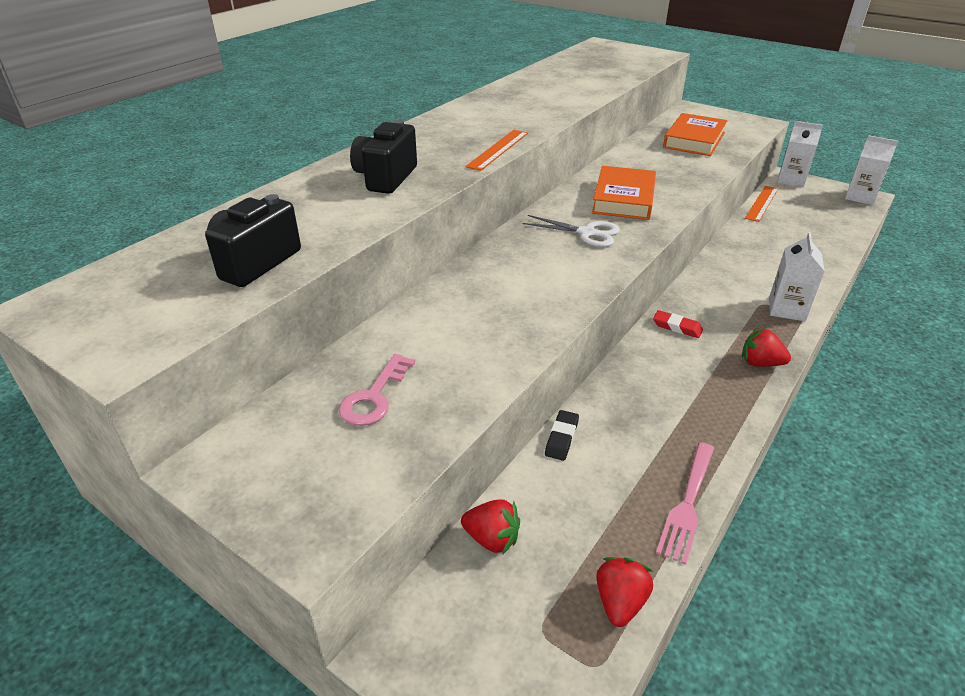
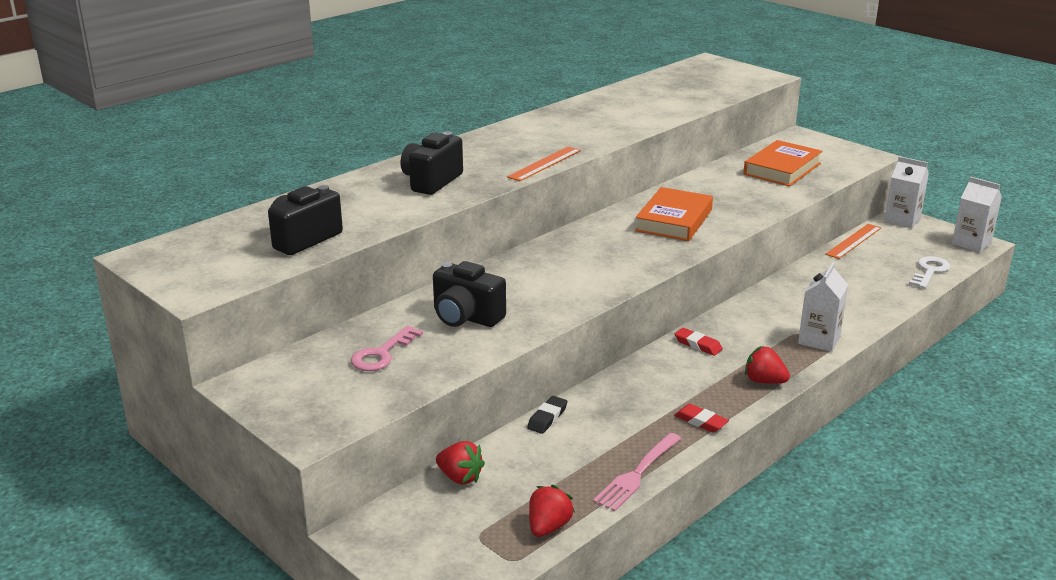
camera: 10 degrees right, 10 degrees down
(457, 334) = (466, 317): none -> black camera
(587, 233) = (621, 248): white scissors -> none
(722, 422) = (701, 421): none -> red eraser
(842, 227) = (929, 271): none -> white key

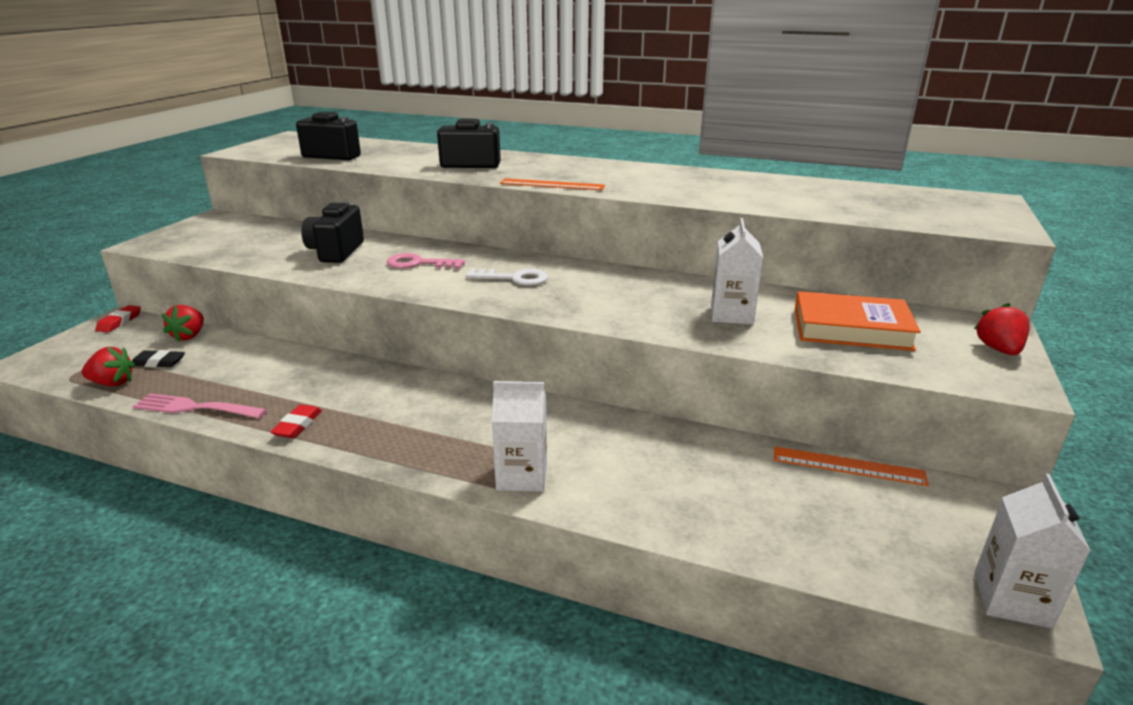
camera: 65 degrees right, 0 degrees up
(382, 354) = (265, 240): pink key -> pink key (419, 263)
(547, 418) = (286, 350): black eraser -> black eraser (158, 362)
(674, 220) = (612, 293): orange book -> none
(698, 345) = (459, 397): red eraser -> red eraser (119, 322)
(764, 381) = (397, 450): red strawberry -> red strawberry (998, 349)
(902, 220) = (990, 504): white carton -> white carton (731, 314)
(929, 271) = (832, 556): white key -> white key (514, 278)

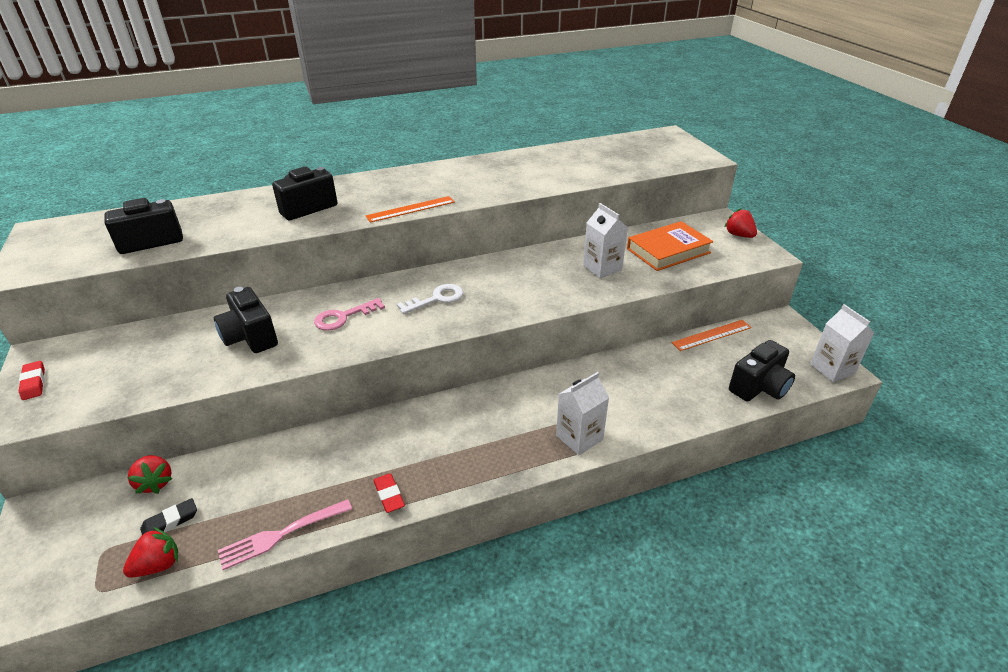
camera: 40 degrees left, 10 degrees up
(119, 322) = (44, 512): red eraser -> red eraser (34, 383)
(837, 553) = (759, 387): none -> black camera

